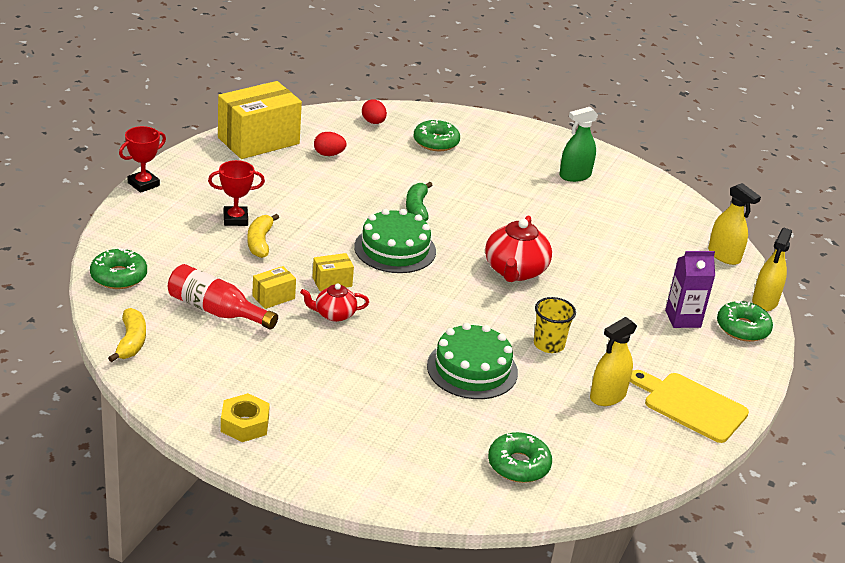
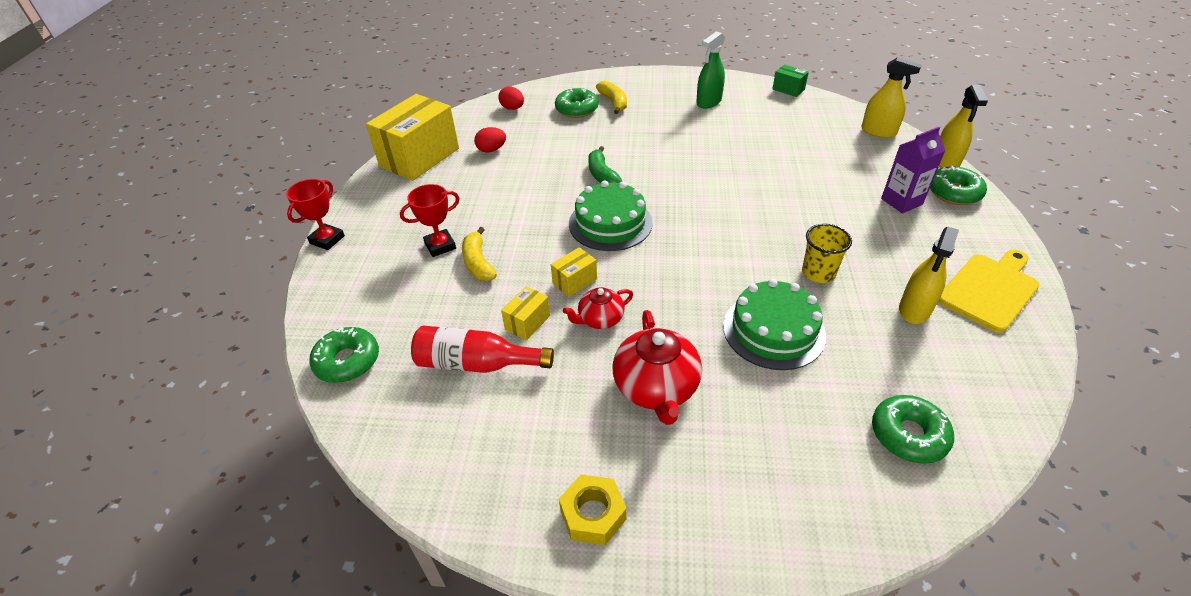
camera: 15 degrees left, 10 degrees up
(131, 342) = (400, 447): yellow banana -> yellow banana (614, 102)
(515, 271) = (730, 206): red teapot -> red teapot (656, 388)
(669, 189) = (788, 89): none -> green box
(691, 406) = (989, 290): yellow cutting board -> yellow cutting board turned 120 degrees clockwise

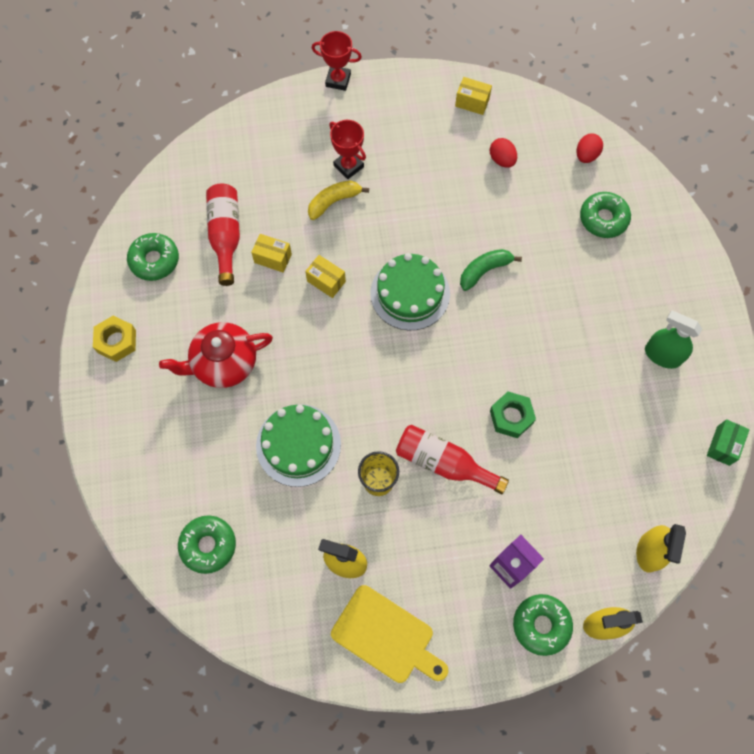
camera: 75 degrees right, 25 degrees up
(347, 361) = (214, 152): green donut -> green donut (154, 260)
(419, 157) = (472, 102): yellow box -> yellow box, size x0.44
(600, 319) = (286, 310): red teapot -> none
(614, 102) = (629, 253): yellow banana -> none
(754, 181) = (511, 417): none -> green nut
(799, 226) = (443, 463): none -> red bottle

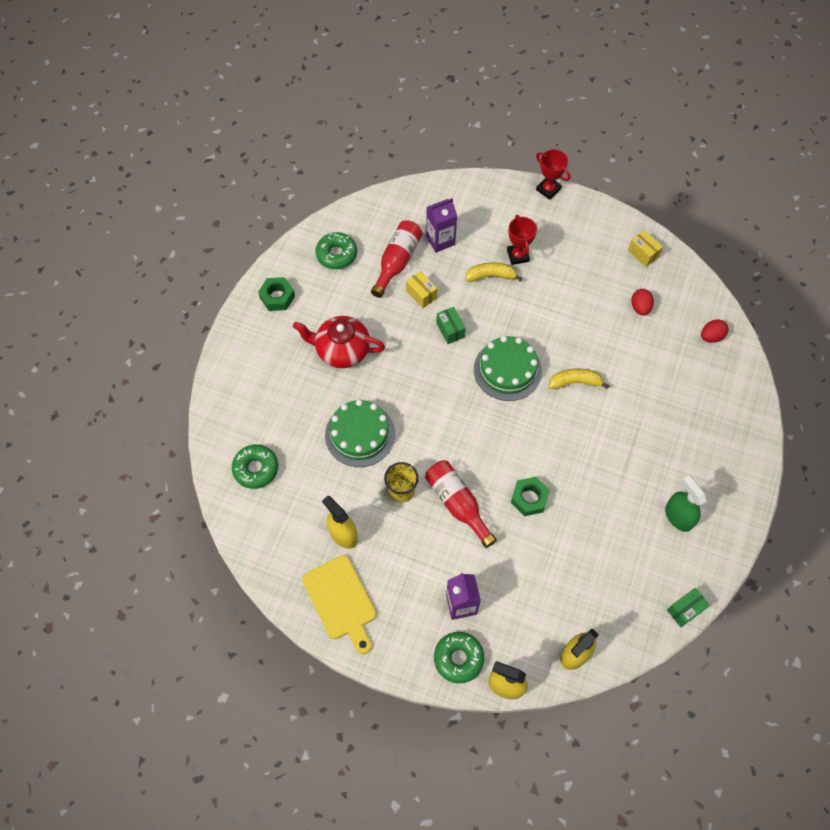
camera: 30 degrees right, 5 degrees down
(116, 341) = (277, 297): yellow nut -> green nut
(258, 189) = (440, 240): none -> purple carton
(326, 281) = (450, 330): yellow box -> green box
(484, 271) = (575, 382): green banana -> yellow banana
(603, 219) = (695, 391): green donut -> none

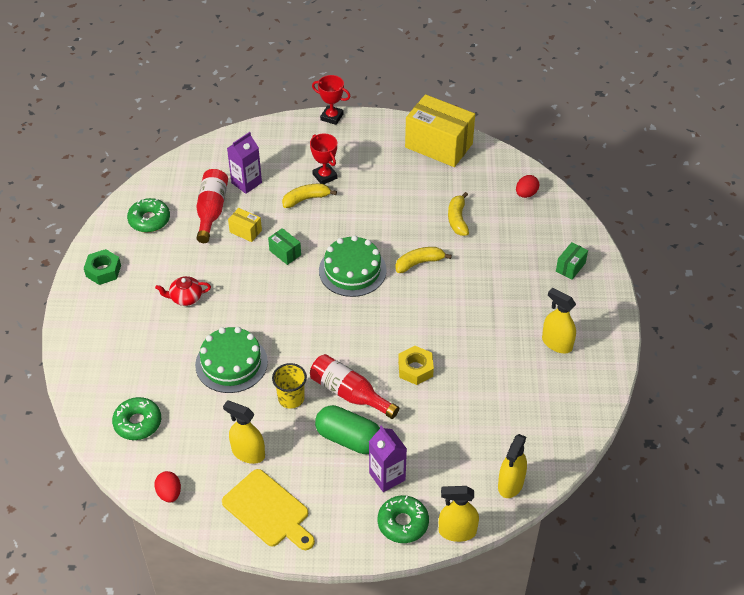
camera: 20 degrees left, 15 degrees down
(341, 350) = (185, 298): red teapot -> red teapot, size x0.58
(440, 552) = (349, 439): none -> green capsule
(529, 498) = (415, 369): green nut -> yellow nut
(631, 344) = (457, 219): none -> yellow banana
(640, 307) = (453, 188): red egg -> red egg (169, 493)
(643, 254) = (438, 145): yellow box -> yellow box, size x2.25
(678, 517) = (556, 343): green spray bottle -> yellow spray bottle
(685, 610) = (594, 416): green box -> green box (570, 267)

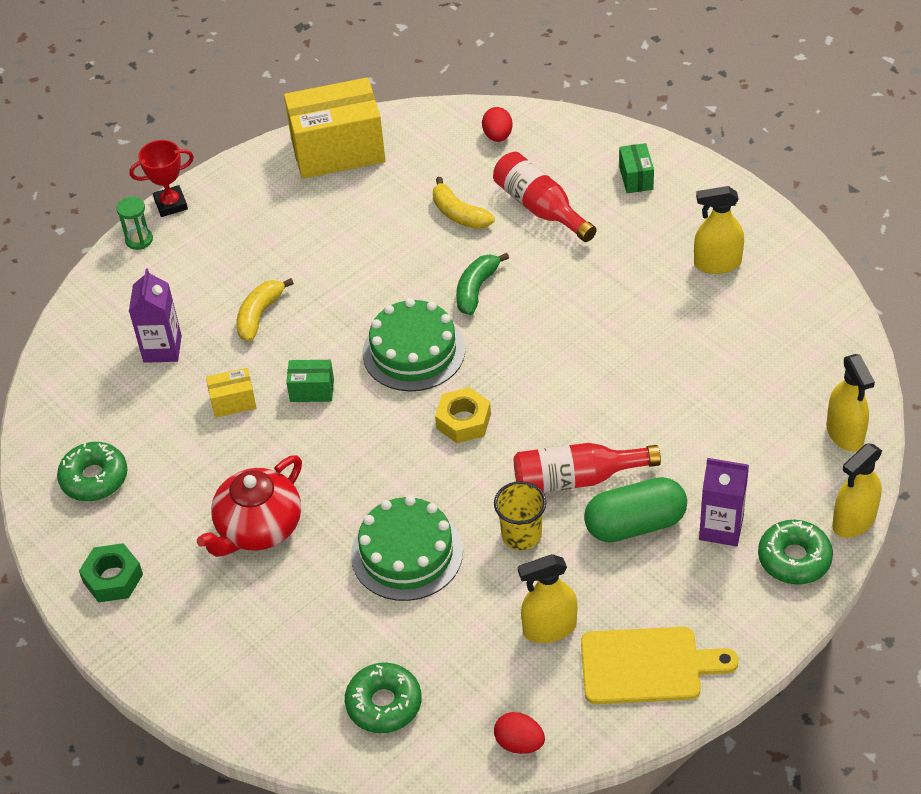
camera: 40 degrees left, 0 degrees up
(185, 298) = (258, 528): red teapot -> red teapot, size x1.71
(211, 211) = (160, 410): red bottle -> red bottle (540, 208)
(298, 124) = (139, 240): none -> green hourglass
(325, 176) = (249, 275): red trophy -> none
(415, 369) = (612, 399): yellow nut -> yellow nut (463, 421)
(419, 263) = (476, 289): yellow banana -> green banana

